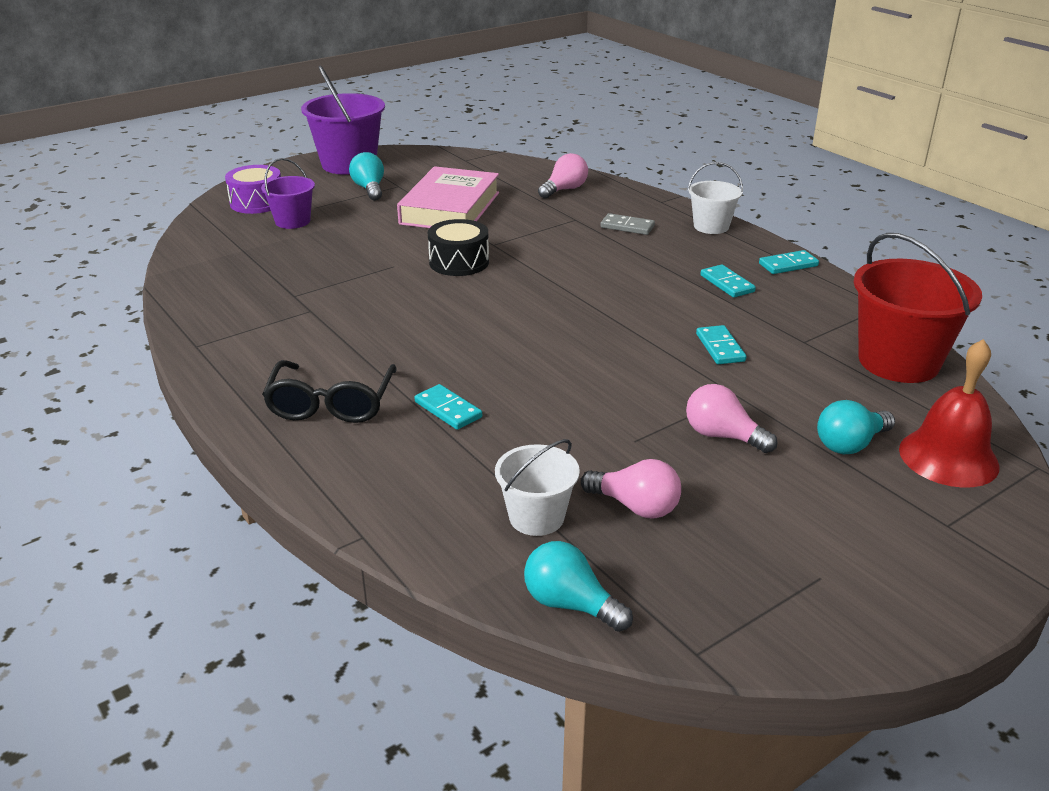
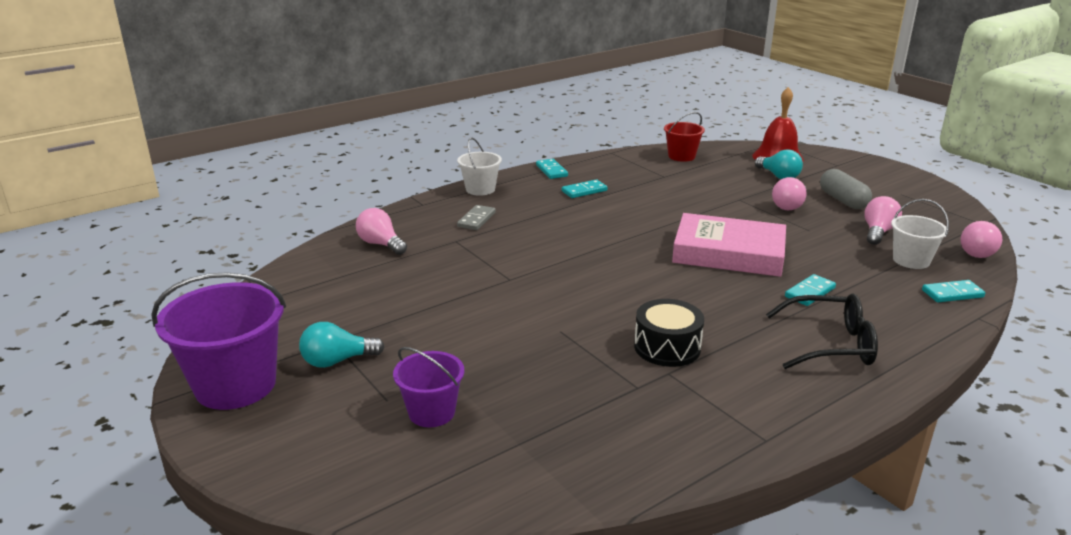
camera: 90 degrees left, 5 degrees down
(257, 202) = (356, 454): purple drum -> none
(450, 208) = (414, 304): pink book -> pink book (728, 253)
(459, 262) = (551, 295): black drum -> black drum (667, 347)
(570, 604) = (978, 252): turquoise light bulb -> pink light bulb
(720, 347) = (681, 199): turquoise domino -> turquoise domino (952, 294)
(761, 495) = (843, 200): none -> grey capsule
(898, 361) = (681, 156): red bucket -> red bucket, size x0.57

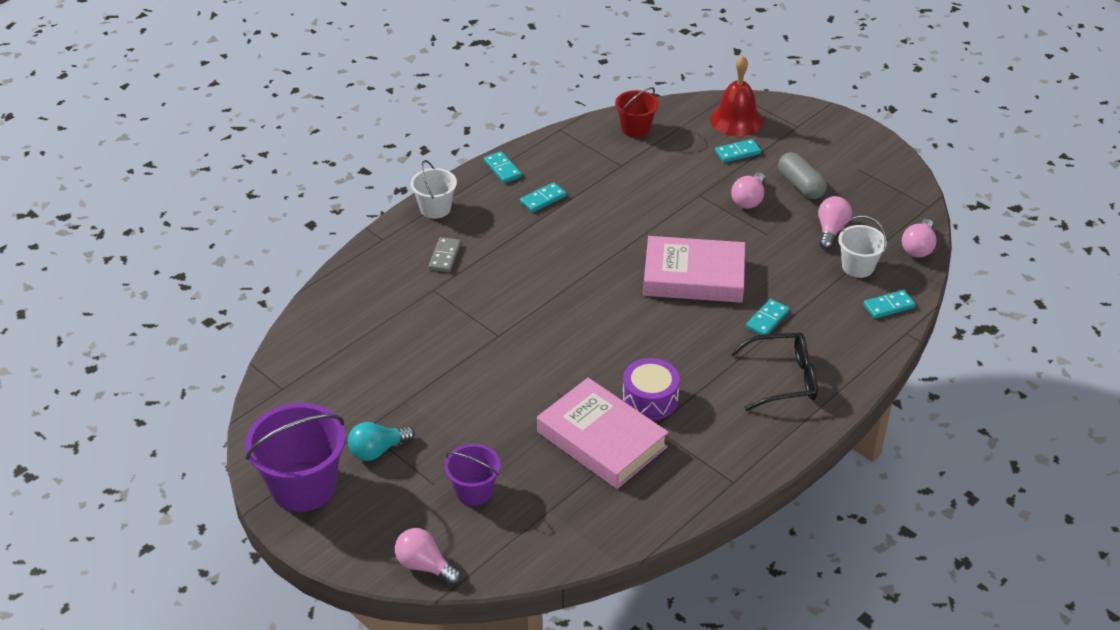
camera: 10 degrees left, 15 degrees up
(381, 244) = (362, 303): pink light bulb -> pink light bulb (425, 566)
(602, 378) = (601, 439): none -> pink book
(667, 347) = (650, 399): black drum -> purple drum
(778, 176) = (737, 153): turquoise light bulb -> turquoise domino

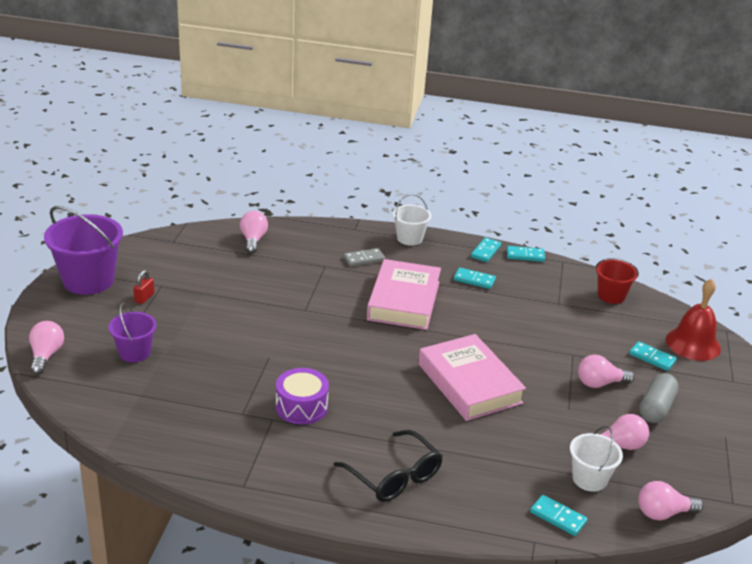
camera: 55 degrees right, 10 degrees down
(337, 323) = (253, 240): none -> pink light bulb
(377, 450) = (144, 298): turquoise light bulb -> red padlock
(601, 439) = (235, 396): pink book -> pink book (403, 300)
(767, 319) = (459, 443): turquoise domino -> turquoise domino (525, 255)

